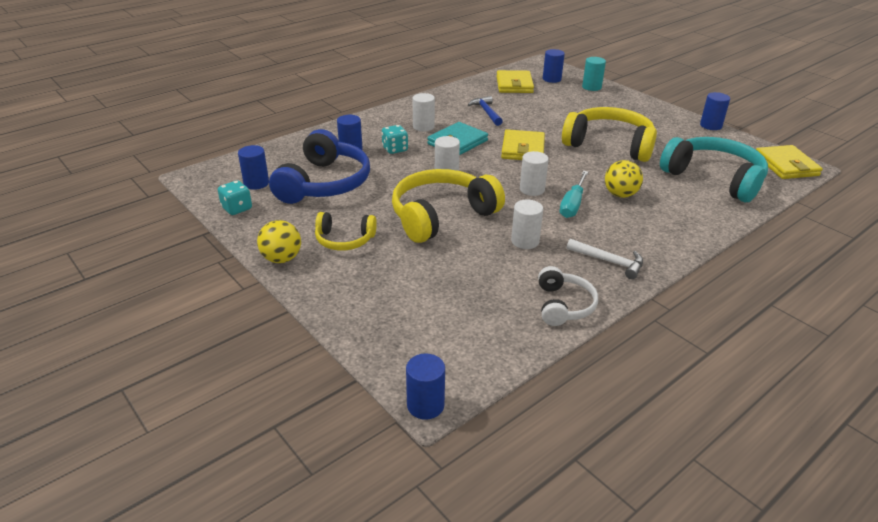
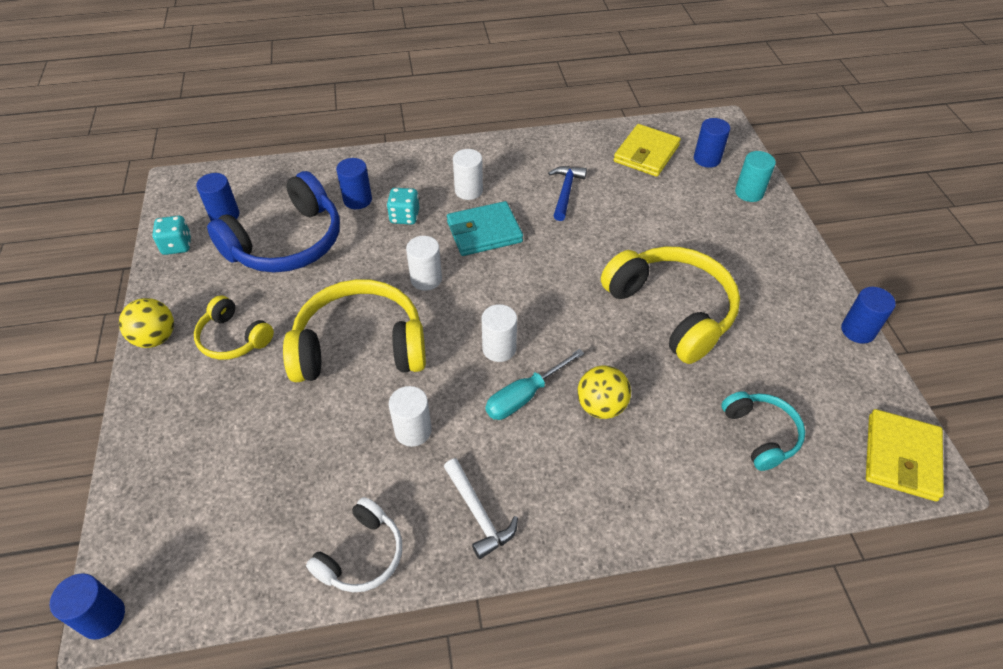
camera: 30 degrees right, 15 degrees up
(523, 149) = (552, 274): yellow wallet -> none
(714, 178) = (761, 434): turquoise headphones -> turquoise headphones, size x0.55

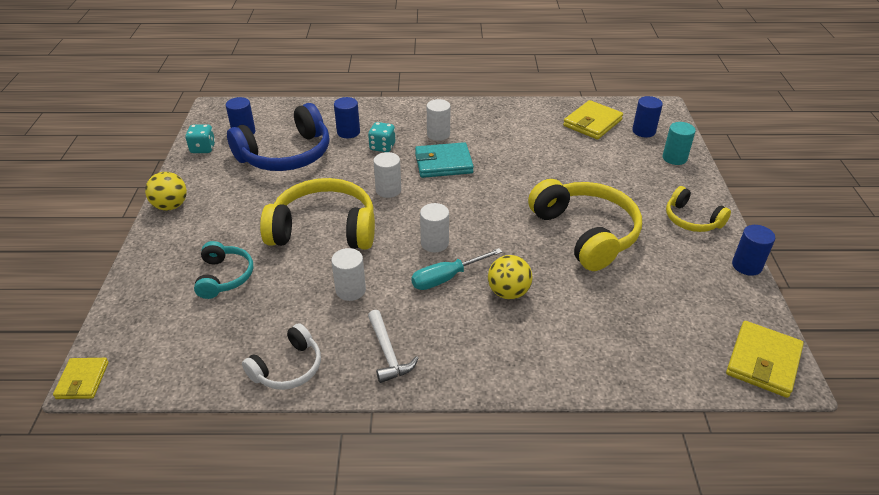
camera: 10 degrees right, 10 degrees down
(102, 617) = (82, 380): blue cylinder -> yellow wallet
(233, 338) = (228, 212): yellow headphones -> yellow headphones (692, 220)
(565, 192) = (517, 143): blue hammer -> none
(761, 434) = (640, 329): turquoise headphones -> turquoise headphones (224, 277)

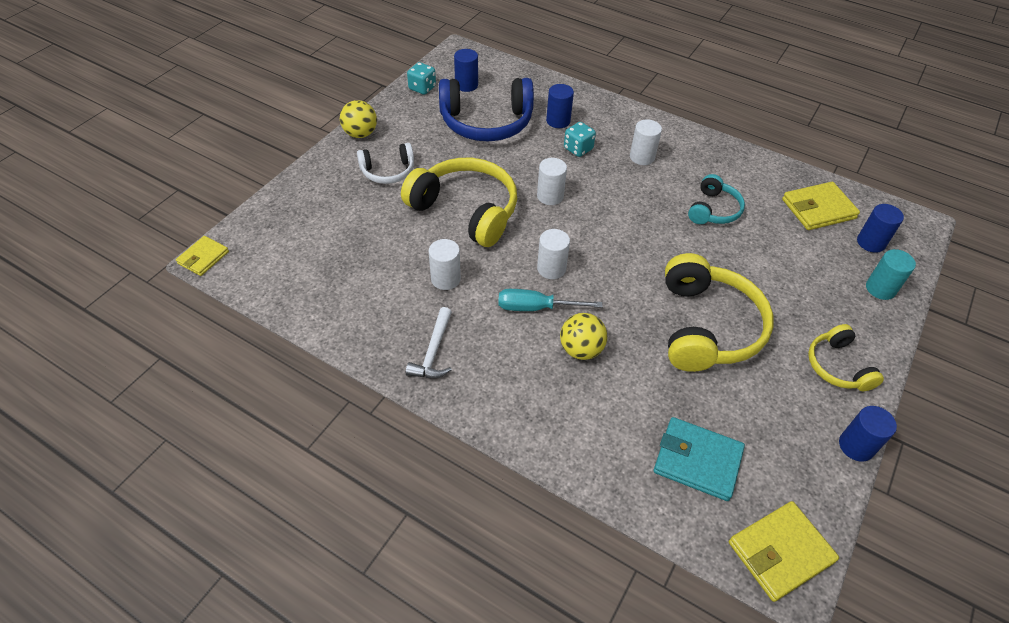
camera: 30 degrees right, 10 degrees up
(224, 277) = (357, 218): turquoise headphones -> turquoise headphones (713, 210)
(288, 368) = (347, 323): white headphones -> white headphones (388, 171)
(443, 163) = (623, 190): turquoise wallet -> turquoise wallet (697, 460)

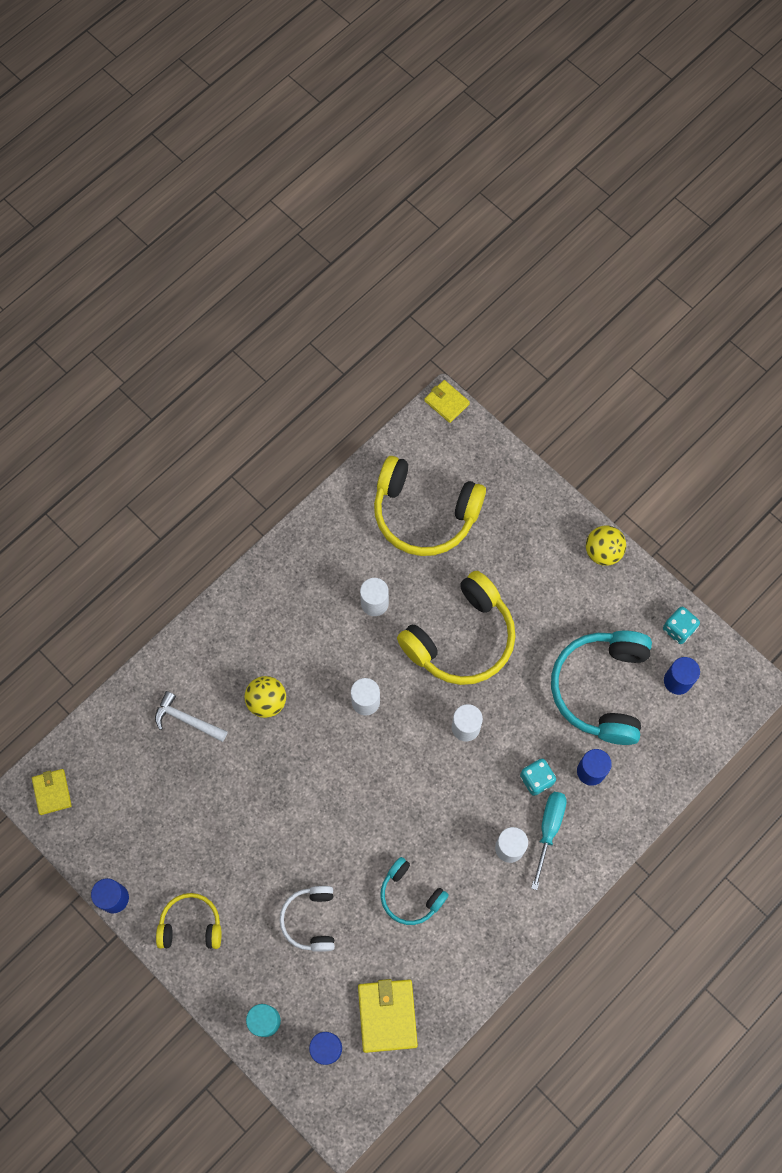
camera: 105 degrees right, 20 degrees up
(388, 171) = (535, 572): white headphones -> white headphones (310, 920)
(433, 352) = (295, 579): white hammer -> white hammer (187, 719)
(486, 122) = (601, 689): blue headphones -> turquoise headphones
(536, 308) = (322, 675): turquoise screwdriver -> turquoise screwdriver (548, 829)
(697, 460) = (138, 760): turquoise wallet -> none
(707, 327) = (263, 823): yellow headphones -> yellow headphones (424, 513)
(780, 552) = (52, 792): yellow wallet -> yellow wallet, size x0.62

